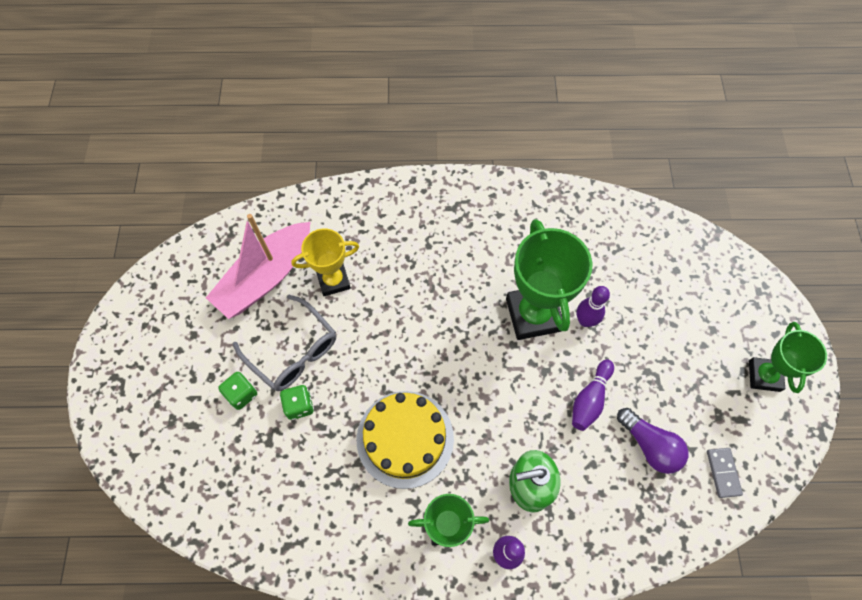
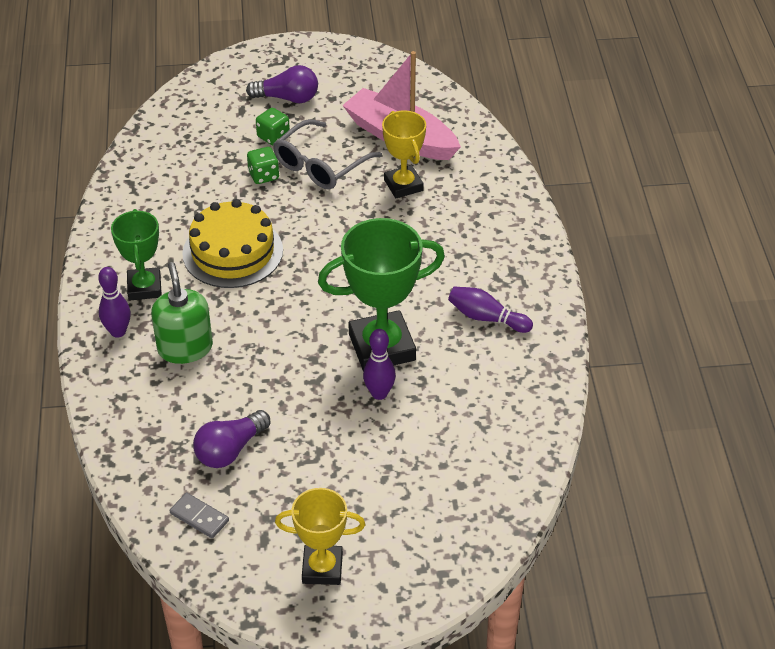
camera: 85 degrees right, 20 degrees down
(183, 377) = (287, 98): none -> purple light bulb
(590, 399) = (282, 397): purple bowling pin -> purple bowling pin (486, 318)
(723, 473) = (199, 517): grey domino -> grey domino turned 45 degrees clockwise
(764, 376) = (322, 568): green trophy -> yellow trophy

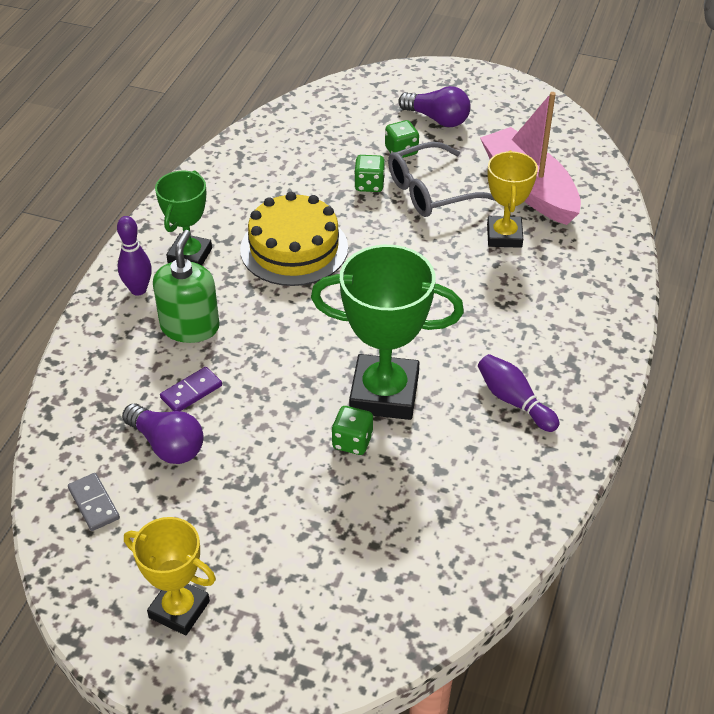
camera: 25 degrees right, 0 degrees up
(222, 401) = (191, 392): none -> purple domino
(230, 450) = (167, 445): purple light bulb -> purple light bulb turned 120 degrees counterclockwise
(379, 393) = (352, 441): purple bowling pin -> green dice

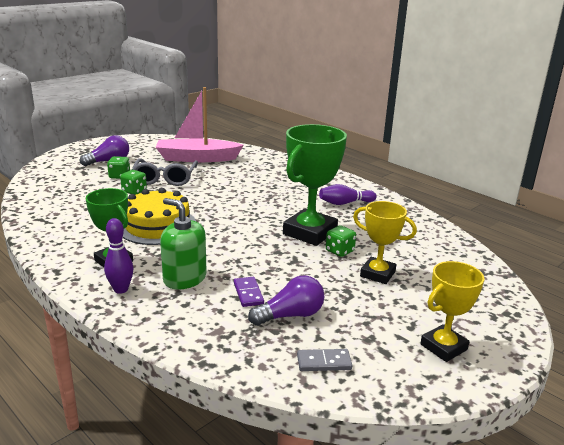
camera: 65 degrees left, 20 degrees down
(504, 236) = (224, 173): yellow trophy -> yellow trophy (377, 274)

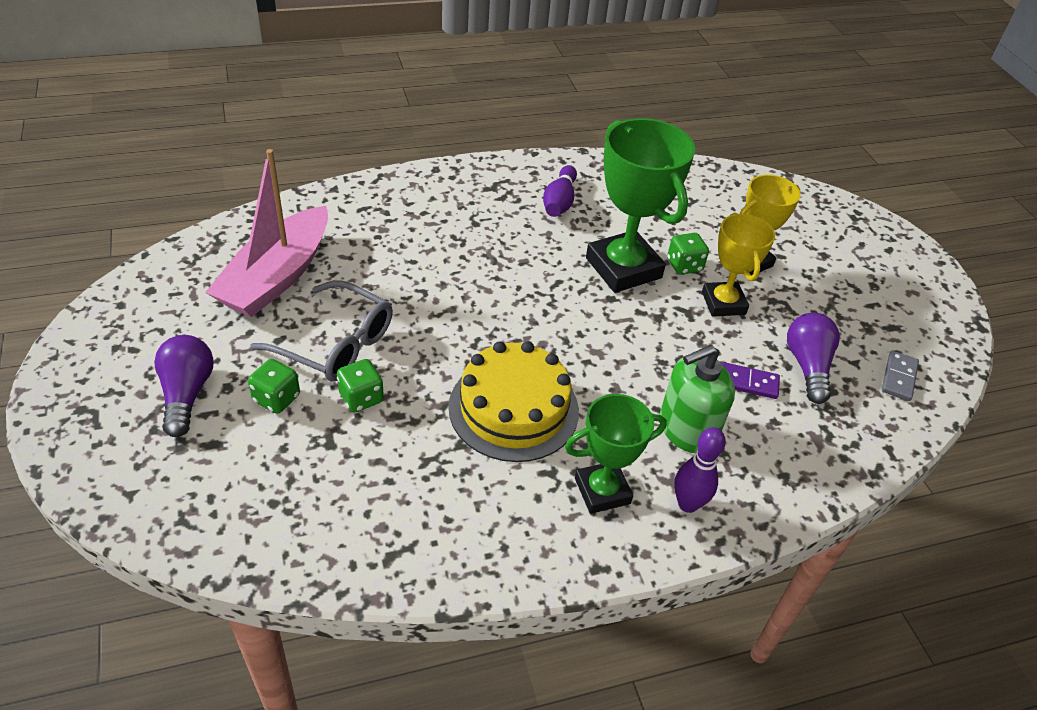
camera: 65 degrees left, 20 degrees up
(443, 347) = (896, 285): yellow trophy -> yellow trophy (723, 303)

